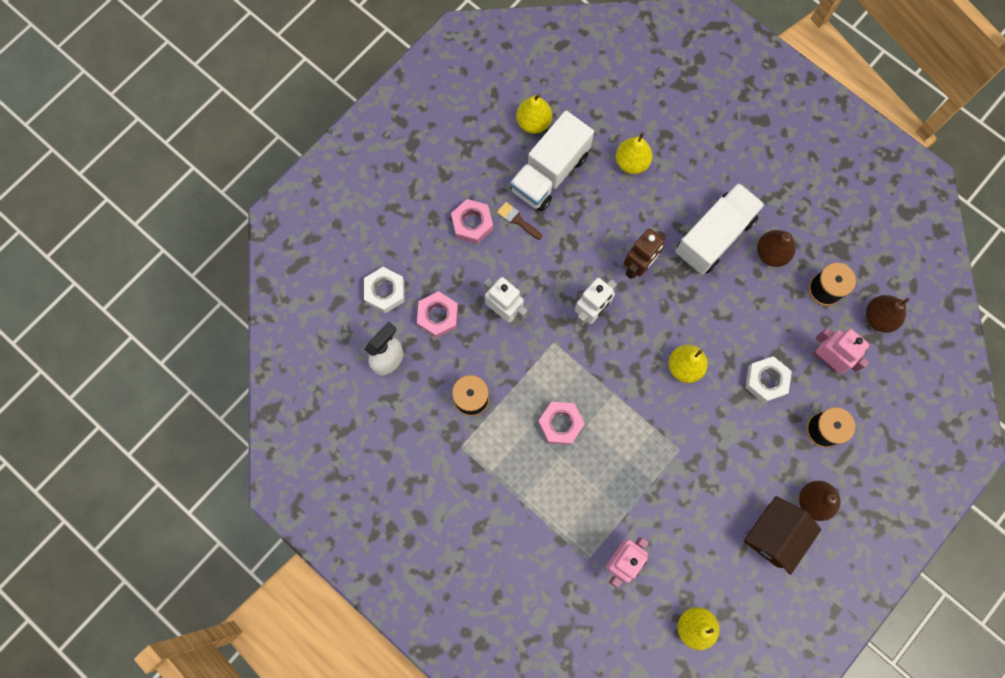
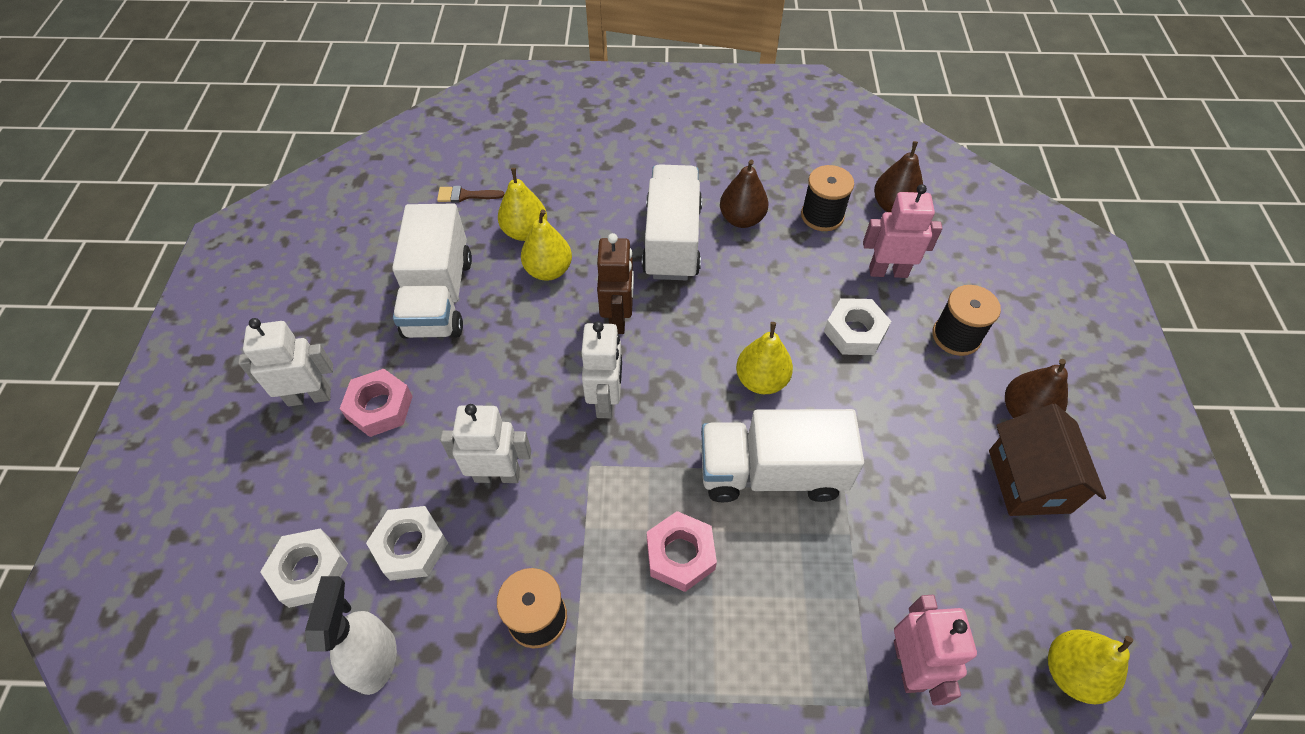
camera: 40 degrees left, 20 degrees down
(438, 316) = (410, 546): pink nut -> white nut
(441, 189) = (309, 397): none -> white robot
(517, 220) = (436, 366): brown brush -> brown brush (465, 195)
(533, 123) = (381, 262): yellow pear -> yellow pear (548, 270)
(642, 420) = (771, 472): none -> white truck

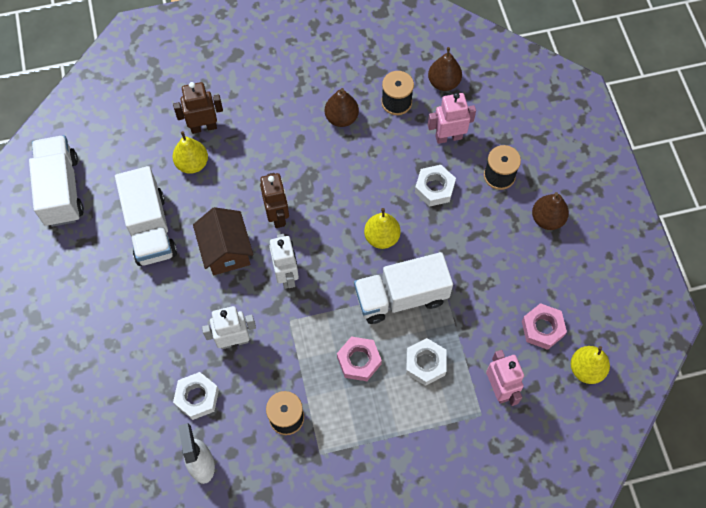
camera: 15 degrees left, 10 degrees up
(309, 397) = (92, 321): white robot -> none
(309, 571) = (141, 427): white nut -> white nut (425, 363)
(380, 407) = (142, 316): pink nut -> pink nut (542, 328)
(465, 195) = (138, 144): brown brush -> none
(548, 270) = (219, 190): yellow pear -> none
(555, 193) = (203, 127): none -> brown robot
(672, 241) = (298, 147): white truck -> white truck (61, 190)
(1029, 481) = (553, 264): brown house -> brown house (226, 251)

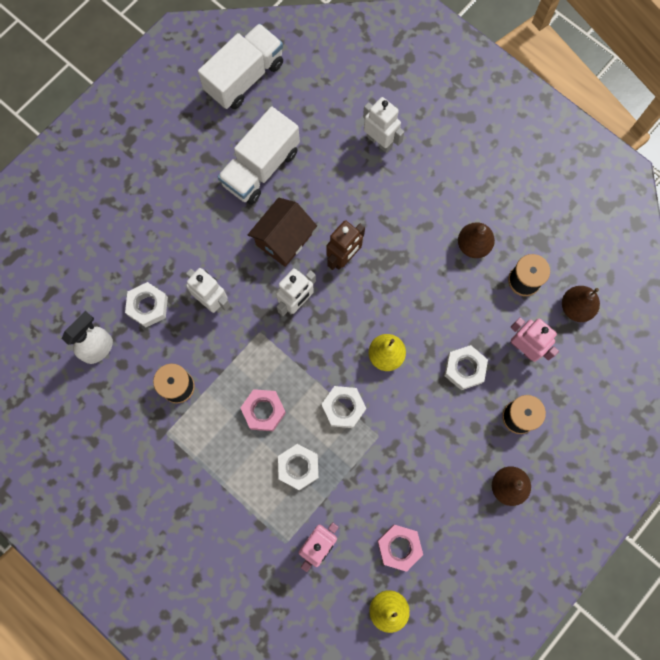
camera: 55 degrees right, 10 degrees up
(192, 163) = (340, 157): yellow pear -> none
(203, 127) = (380, 141): brown robot -> white robot
(401, 297) = (343, 408): white truck -> white nut

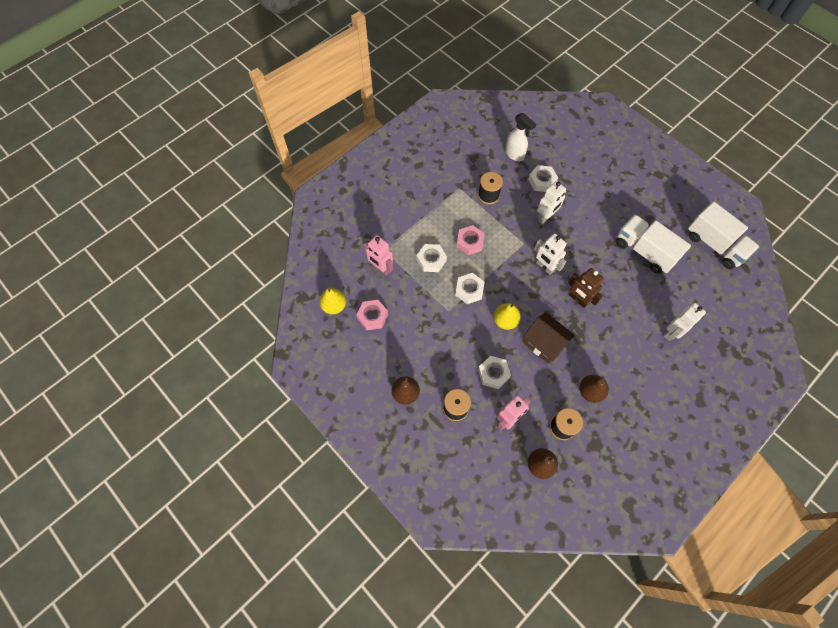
camera: 95 degrees right, 10 degrees down
(283, 239) = (590, 262): brown house -> brown house (544, 343)

